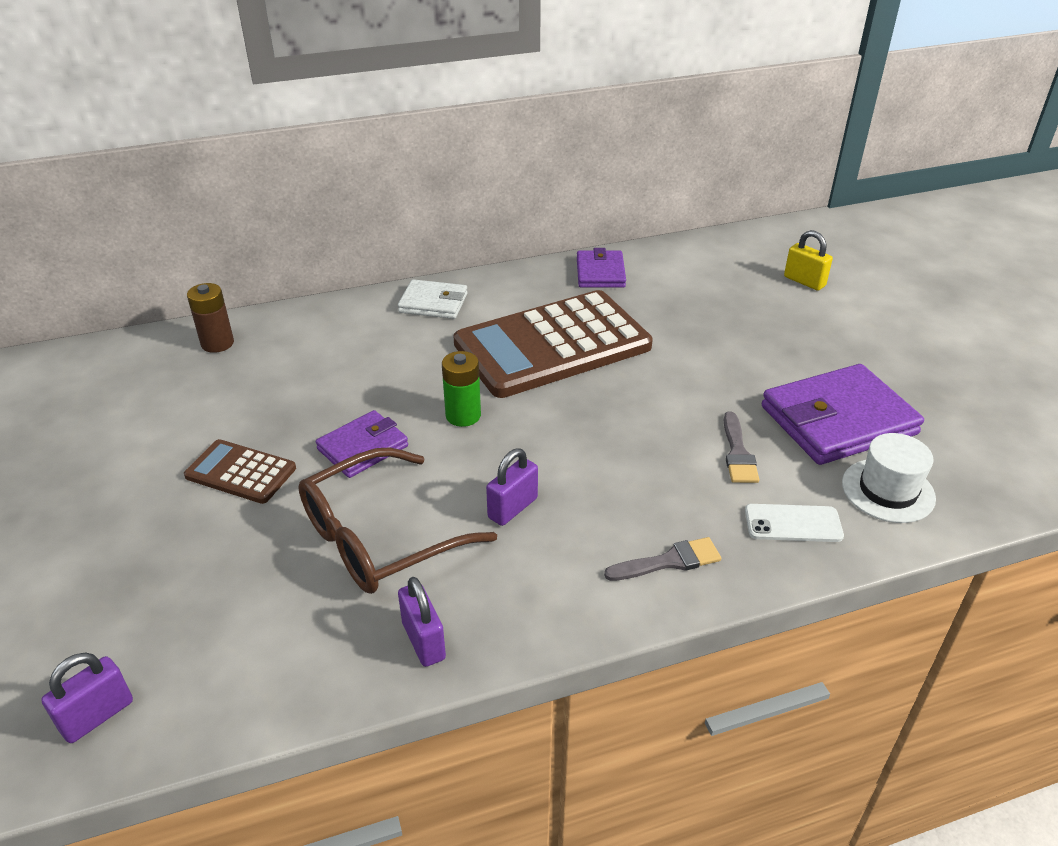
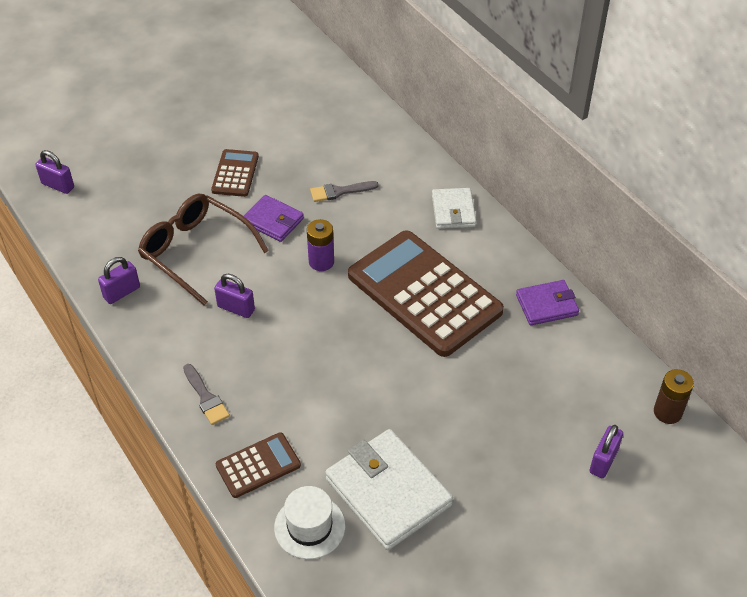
camera: 75 degrees right, 10 degrees up
(217, 343) = (358, 117): brown battery -> brown battery (667, 412)
(463, 415) = (321, 262): green battery -> purple battery
(738, 453) = (326, 426): grey brush -> grey brush (339, 191)
(793, 523) = (258, 465): white phone -> brown calculator
(804, 281) = (603, 461): yellow padlock -> purple padlock
(838, 420) = (388, 492): purple wallet -> white wallet

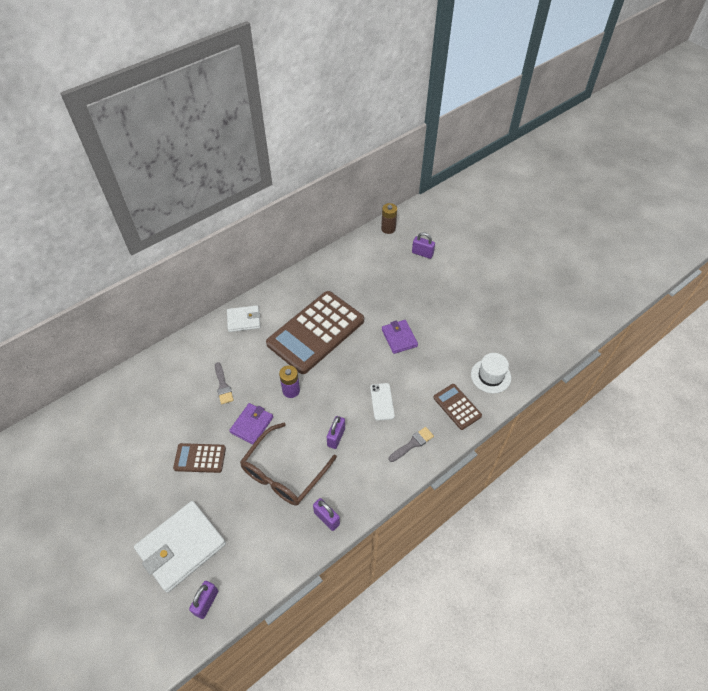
camera: 95 degrees left, 5 degrees up
(285, 367) = (382, 401): none -> white phone
(388, 492) = (460, 341): white wallet -> white wallet (181, 547)
(546, 305) = (321, 274): purple wallet -> purple wallet (399, 338)

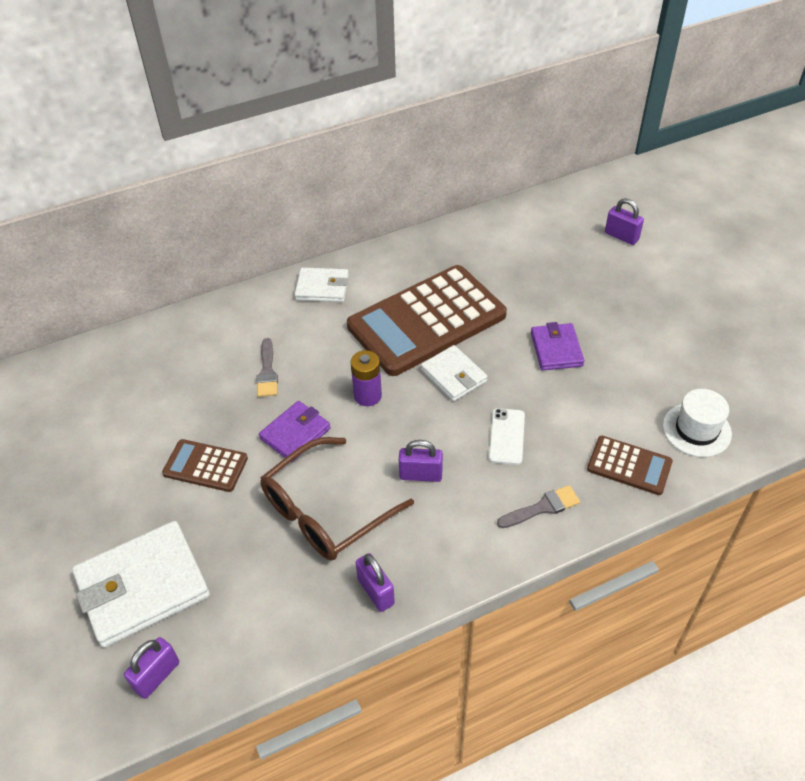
camera: 15 degrees right, 5 degrees down
(336, 437) = (420, 475): purple padlock -> purple padlock turned 60 degrees clockwise
(341, 367) = (454, 375): none -> white wallet
(388, 229) = (575, 195): brown battery -> none
(457, 407) = (629, 466): brown calculator -> brown calculator turned 135 degrees clockwise

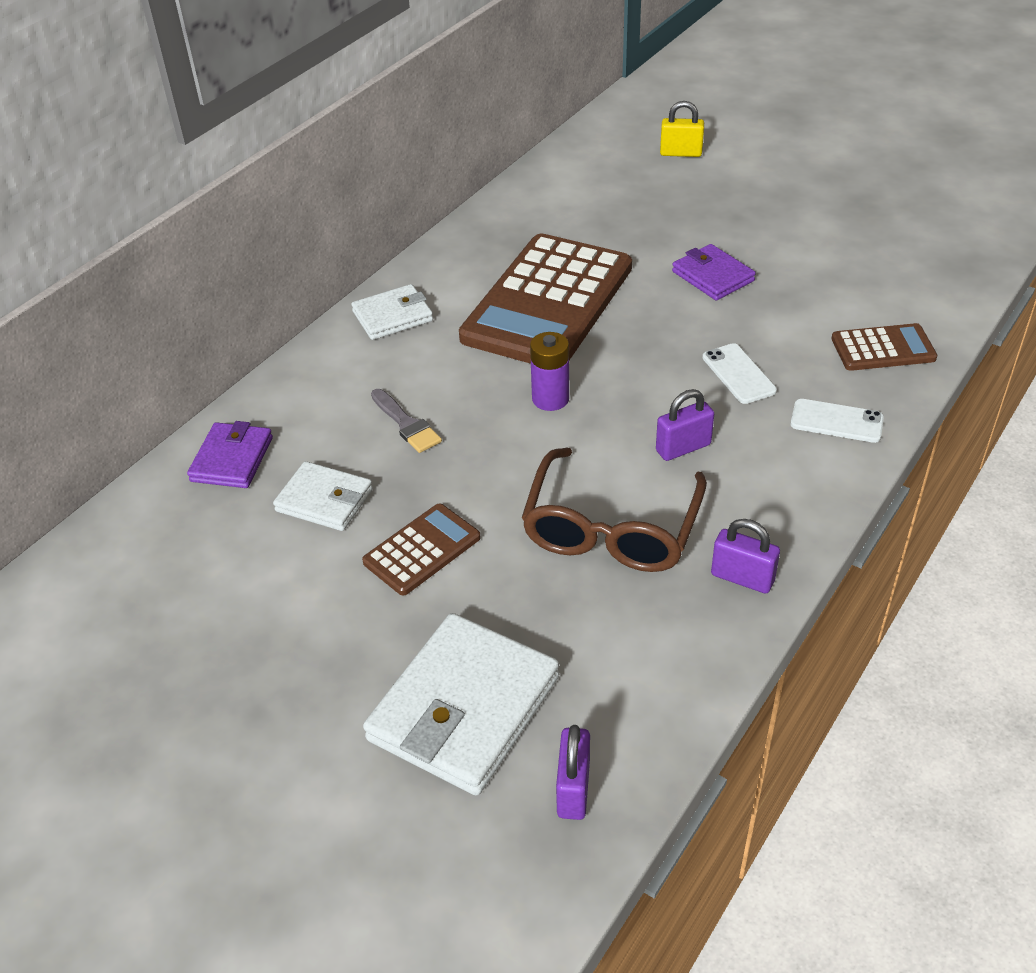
camera: 30 degrees left, 5 degrees down
(205, 466) = (422, 550): brown calculator -> brown calculator turned 150 degrees clockwise
(295, 433) = (501, 470): purple wallet -> purple wallet (232, 459)
(454, 375) = (628, 342): white wallet -> white wallet (324, 500)
(542, 507) = (836, 421): grey brush -> white phone
(621, 236) = (680, 153): purple padlock -> yellow padlock
(696, 430) = (914, 292): white hat -> none

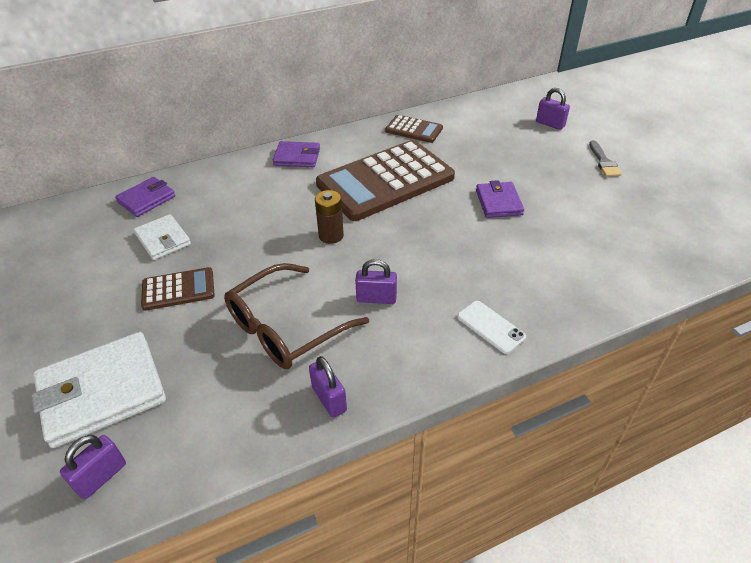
camera: 30 degrees right, 0 degrees up
(392, 316) = (297, 157): white wallet -> purple wallet
(406, 424) = (243, 217): grey brush -> grey brush (603, 162)
(550, 399) = (331, 236): purple battery -> brown battery
(680, 153) = (550, 124): yellow padlock -> purple padlock
(738, 374) = (456, 268): white phone -> none
(883, 348) = (570, 293): brown calculator -> brown calculator (414, 129)

